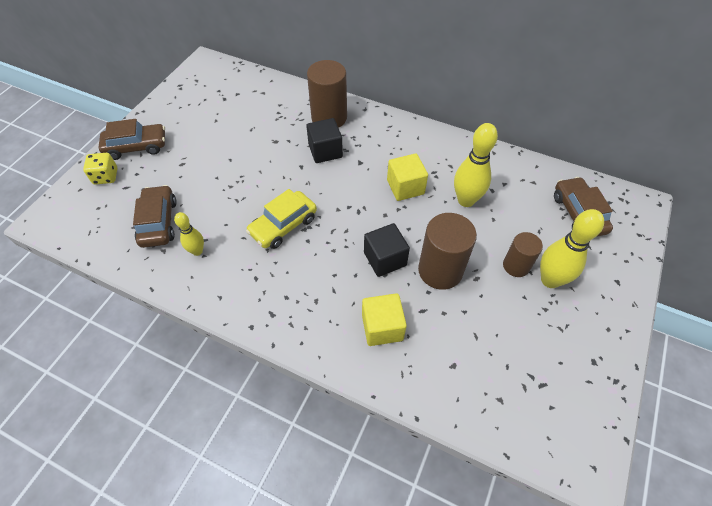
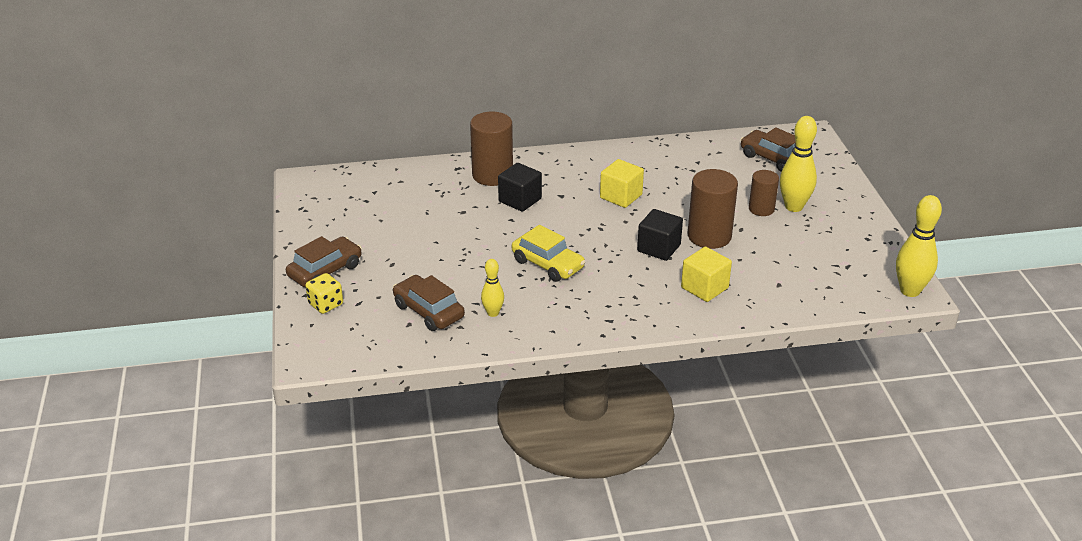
camera: 35 degrees left, 20 degrees down
(283, 225) = (548, 264): yellow car -> yellow car turned 60 degrees counterclockwise
(466, 200) = (680, 185): yellow bowling pin -> yellow bowling pin (910, 291)

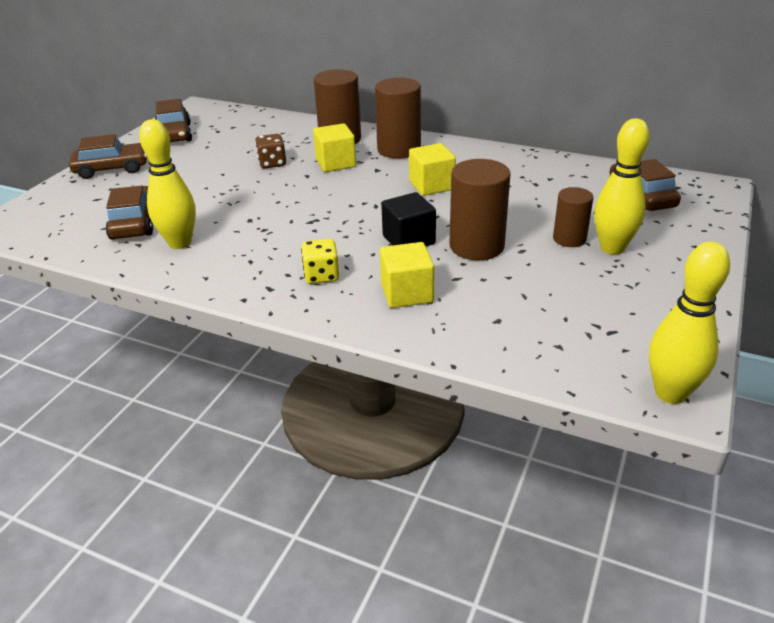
camera: 35 degrees right, 0 degrees up
(325, 304) = (74, 192): yellow dice -> yellow dice (321, 275)
(329, 217) = (174, 134): none -> brown car
(466, 217) = (272, 163): none -> brown dice
(493, 313) = (180, 243): yellow bowling pin -> yellow bowling pin, size x1.74
(520, 200) = (335, 163): black cube -> yellow cube
(548, 264) = (285, 220): yellow car -> none
(555, 170) = (399, 149): none -> brown cylinder

